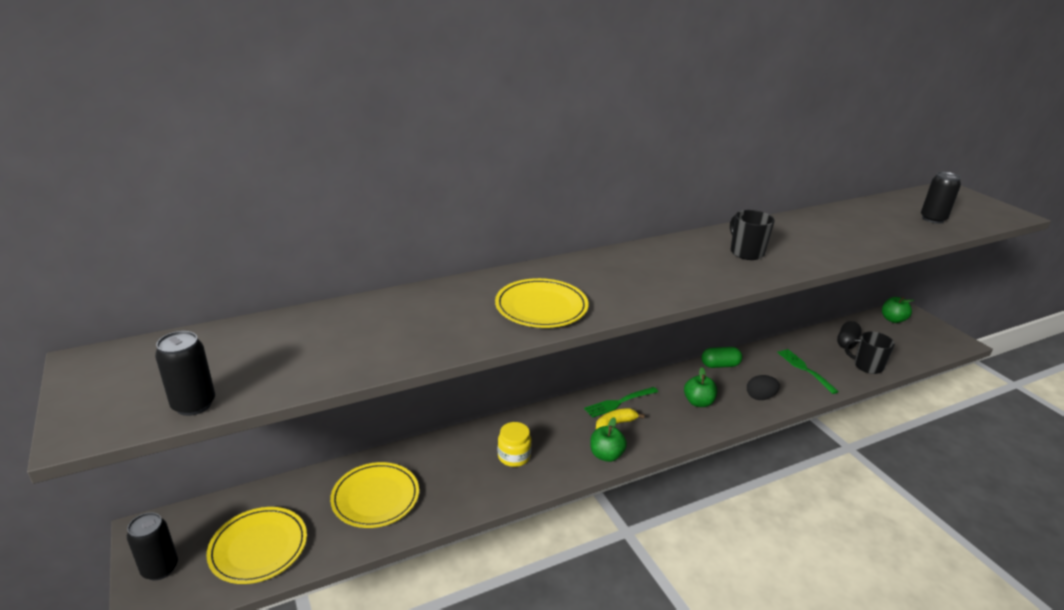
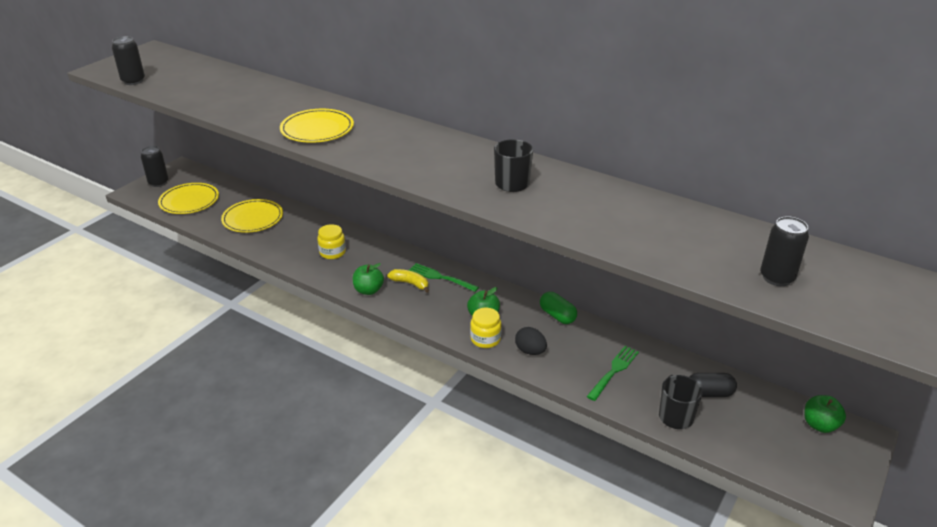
camera: 60 degrees right, 5 degrees up
(731, 413) = (485, 339): none -> yellow jar

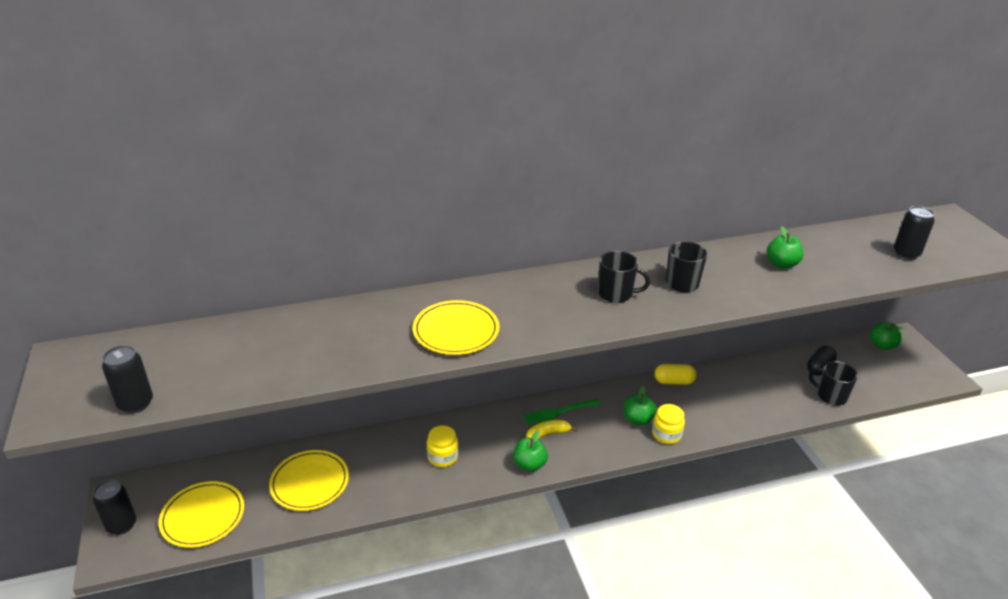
camera: 50 degrees left, 0 degrees up
(451, 164) = (616, 294): none -> black mug
(530, 351) = (703, 420): black egg -> none
(557, 316) = (674, 381): green capsule -> yellow capsule
(614, 371) = (762, 394): green fork -> none
(626, 217) = (781, 264): none -> green apple

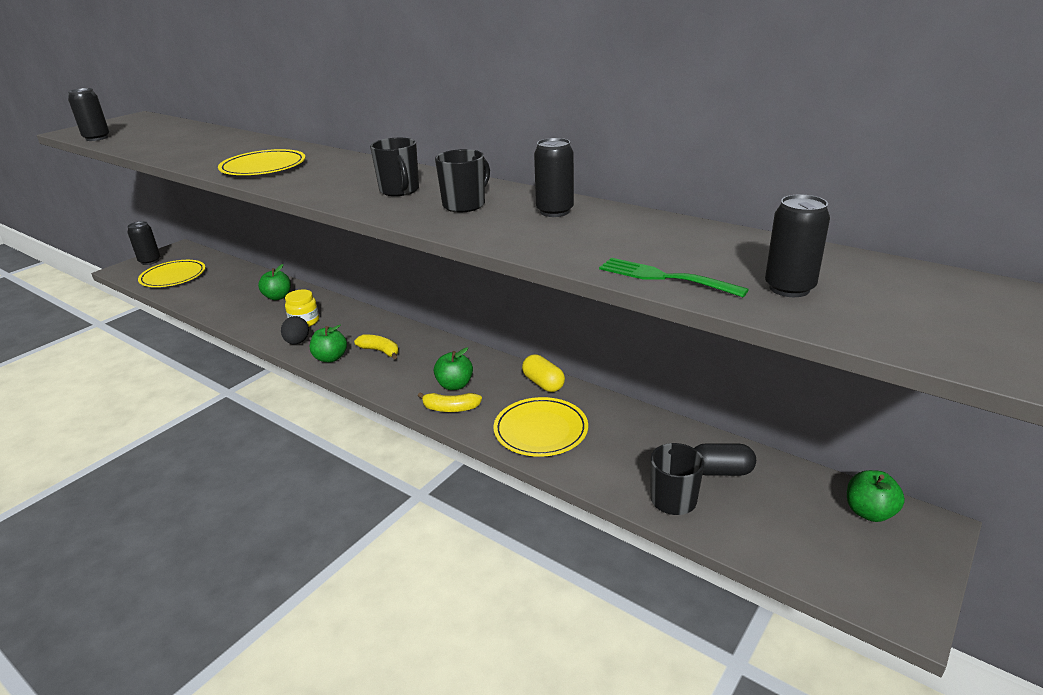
camera: 55 degrees right, 5 degrees down
(310, 483) = (232, 291): yellow plate -> yellow plate (541, 430)
(478, 474) = (297, 342): none -> black egg
(559, 412) = (417, 345): green fork -> green fork (665, 277)
(666, 434) = (450, 408): yellow jar -> yellow banana
(731, 261) = (554, 211): none -> black can
(781, 264) = (596, 232): green apple -> green apple (278, 297)

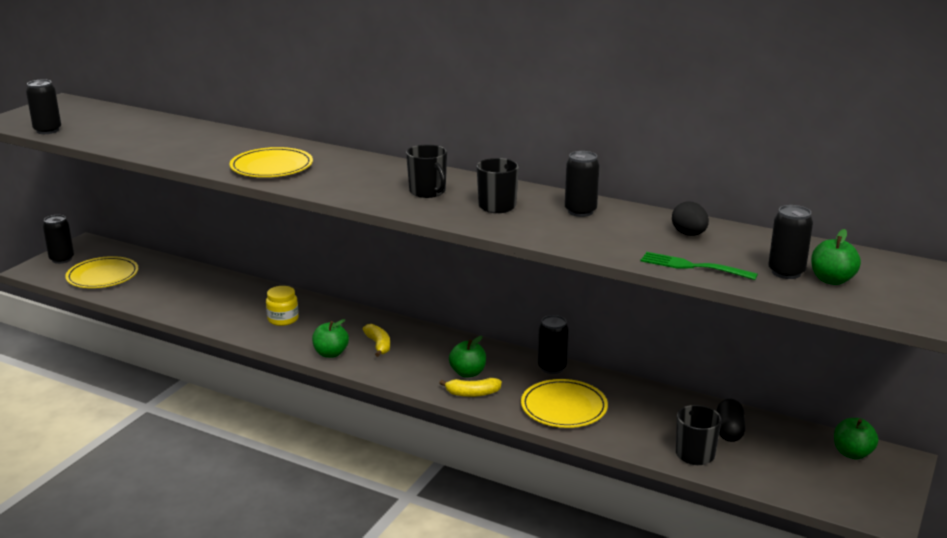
camera: 10 degrees left, 5 degrees down
(278, 297) = (239, 295): green apple -> green apple (832, 280)
(297, 342) = (287, 340): black egg -> black egg (689, 234)
(380, 351) = (378, 345): yellow banana -> yellow banana turned 45 degrees clockwise
(543, 383) = (552, 368): yellow capsule -> black can
(721, 471) = (729, 431): black capsule -> black capsule turned 75 degrees counterclockwise

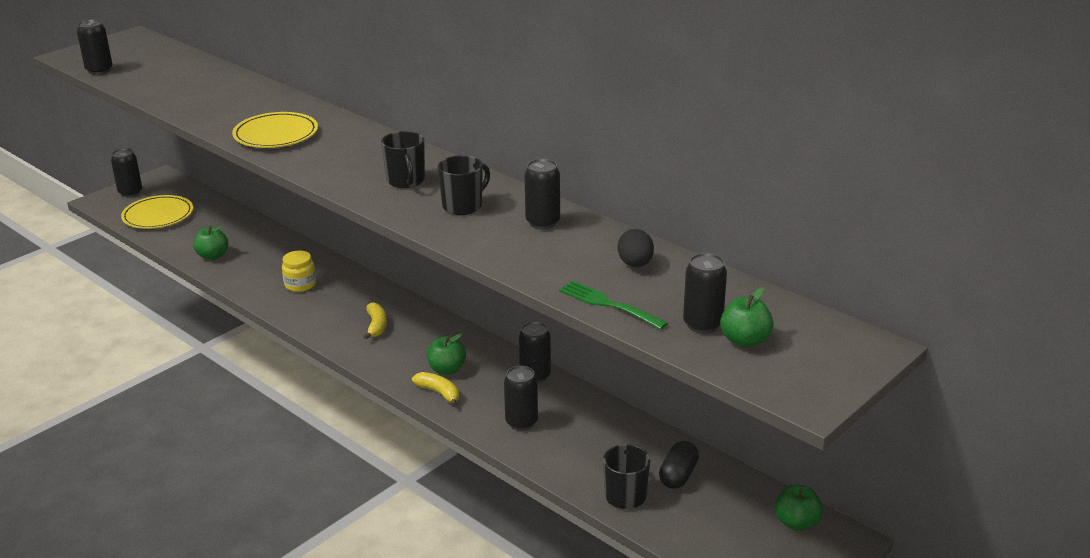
camera: 15 degrees right, 5 degrees up
(331, 353) = (325, 329): green apple -> green apple (213, 256)
(472, 393) = (439, 393): yellow banana -> yellow banana turned 150 degrees counterclockwise
(564, 407) = (521, 422): yellow plate -> black can

